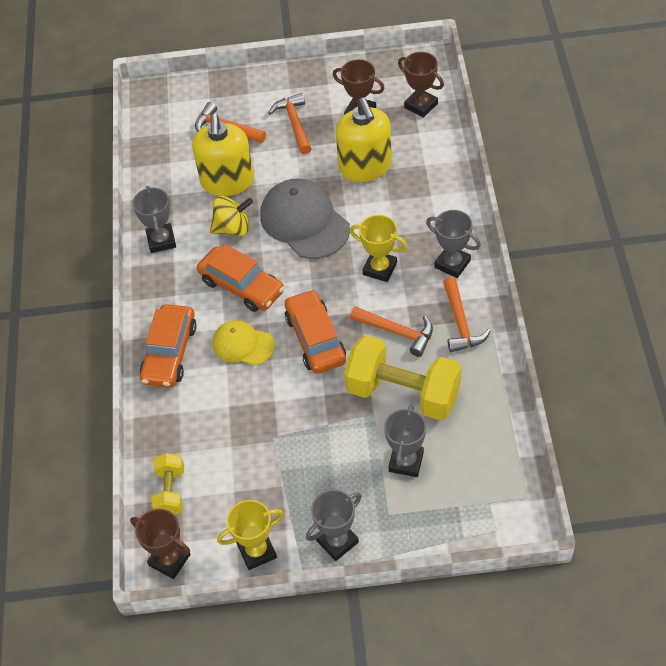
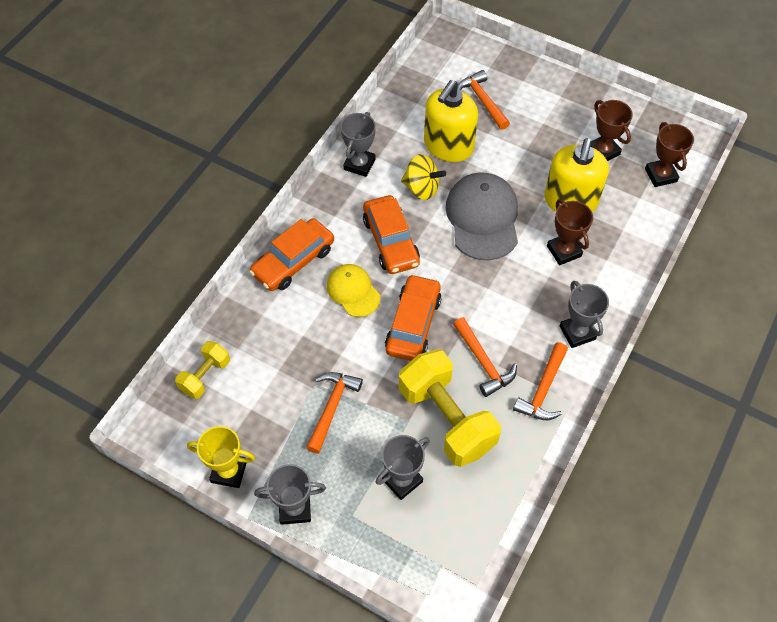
camera: 30 degrees right, 5 degrees up
(169, 560) = (161, 431): brown trophy -> brown trophy (564, 251)
(294, 124) = (540, 129): orange hammer -> orange hammer (331, 408)
(380, 268) = (512, 297): yellow trophy -> none

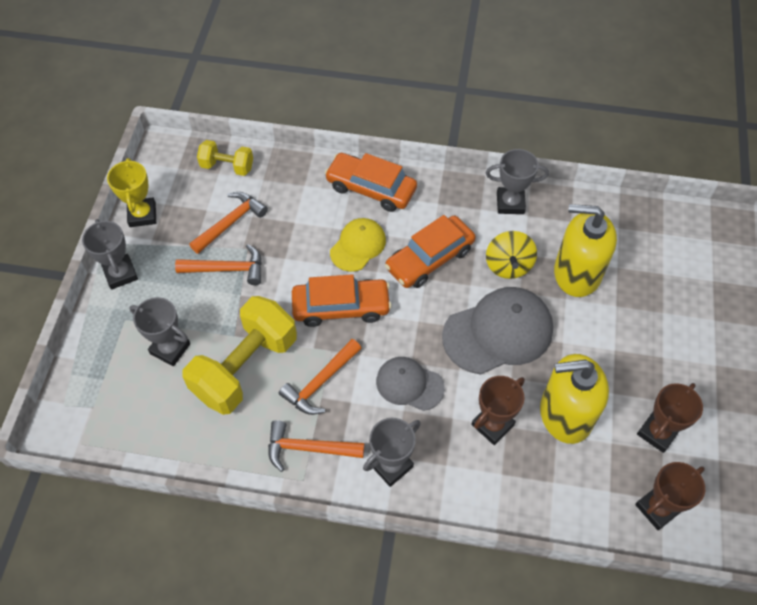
camera: 70 degrees right, 0 degrees up
(482, 101) = (658, 287): orange hammer -> orange hammer (230, 223)
(508, 296) = (409, 384): none -> grey cap

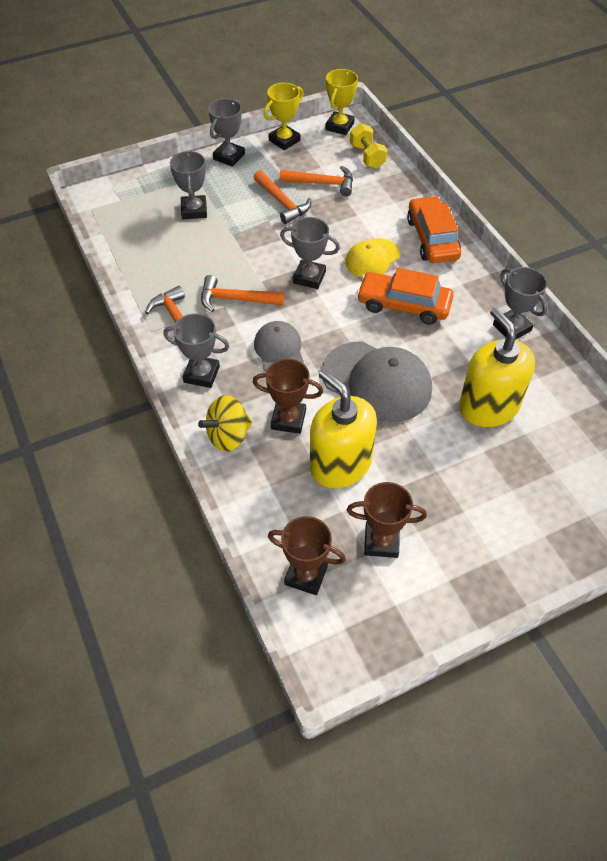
camera: 55 degrees right, 5 degrees down
(166, 160) = (339, 126): none -> yellow trophy
(245, 367) = (213, 254): yellow dumbbell -> none
(341, 307) = (309, 277): orange car -> grey trophy
(358, 246) = (372, 258): yellow cap -> yellow cap turned 135 degrees clockwise
(508, 265) = (448, 357): yellow spinning top -> yellow spinning top (228, 436)

